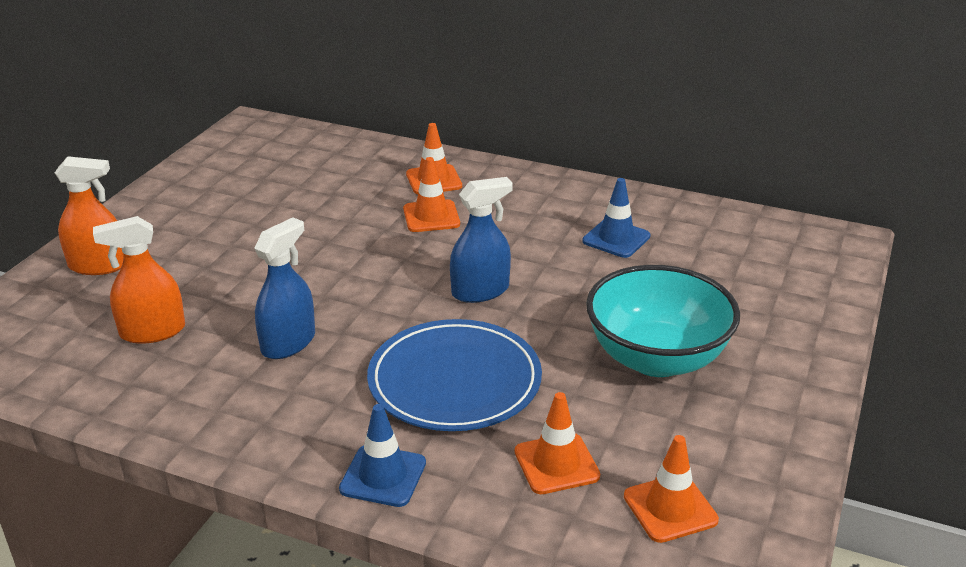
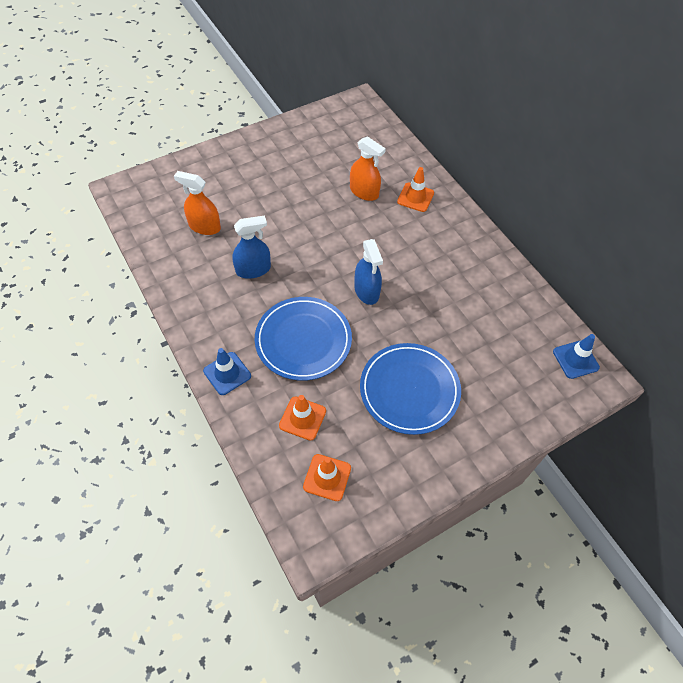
camera: 35 degrees right, 25 degrees up
(98, 265) = (214, 169): orange spray bottle -> orange spray bottle (364, 192)
(431, 216) = (390, 224): orange traffic cone -> none
(480, 291) = (366, 291): blue spray bottle -> blue spray bottle turned 60 degrees clockwise
(616, 239) = (471, 298): blue traffic cone -> blue traffic cone (575, 359)
(656, 358) = (409, 390): turquoise bowl -> blue plate

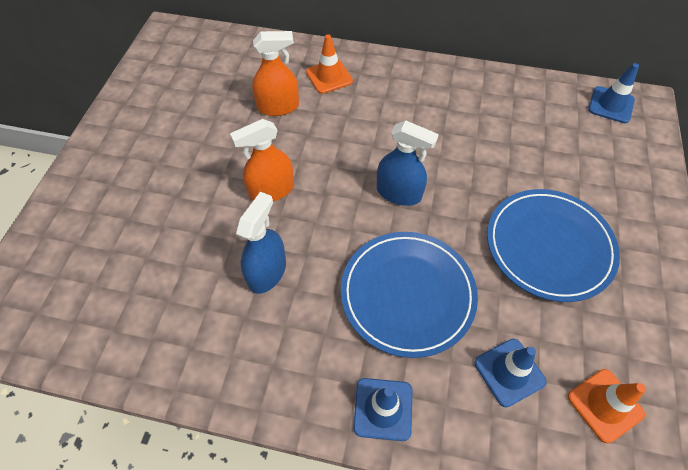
camera: 45 degrees left, 0 degrees up
(204, 226) = (154, 276): orange spray bottle -> orange spray bottle (271, 190)
(302, 418) = (509, 372): orange traffic cone -> blue traffic cone

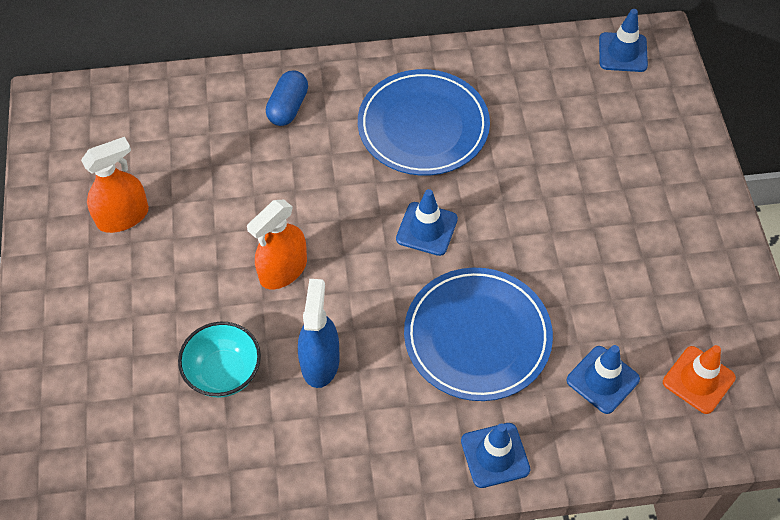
camera: 20 degrees left, 0 degrees up
(188, 255) = (223, 373): none -> turquoise bowl
(278, 107) = (243, 165): orange spray bottle -> orange spray bottle (123, 216)
(329, 77) = (288, 107): orange traffic cone -> blue capsule
(399, 193) = (426, 229): blue spray bottle -> blue traffic cone
(549, 246) = (603, 239): blue plate -> blue plate (423, 126)

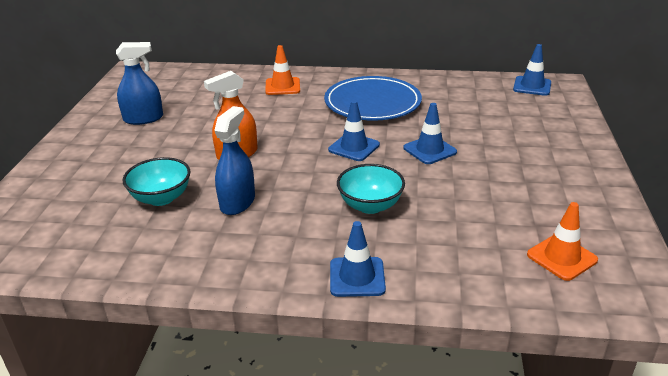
camera: 15 degrees right, 25 degrees down
(123, 216) = (143, 118): orange spray bottle -> blue spray bottle
(288, 107) = (282, 86): blue capsule -> orange traffic cone
(477, 336) = (370, 205): blue plate -> turquoise bowl
(602, 380) = (471, 245): blue traffic cone -> blue traffic cone (429, 150)

